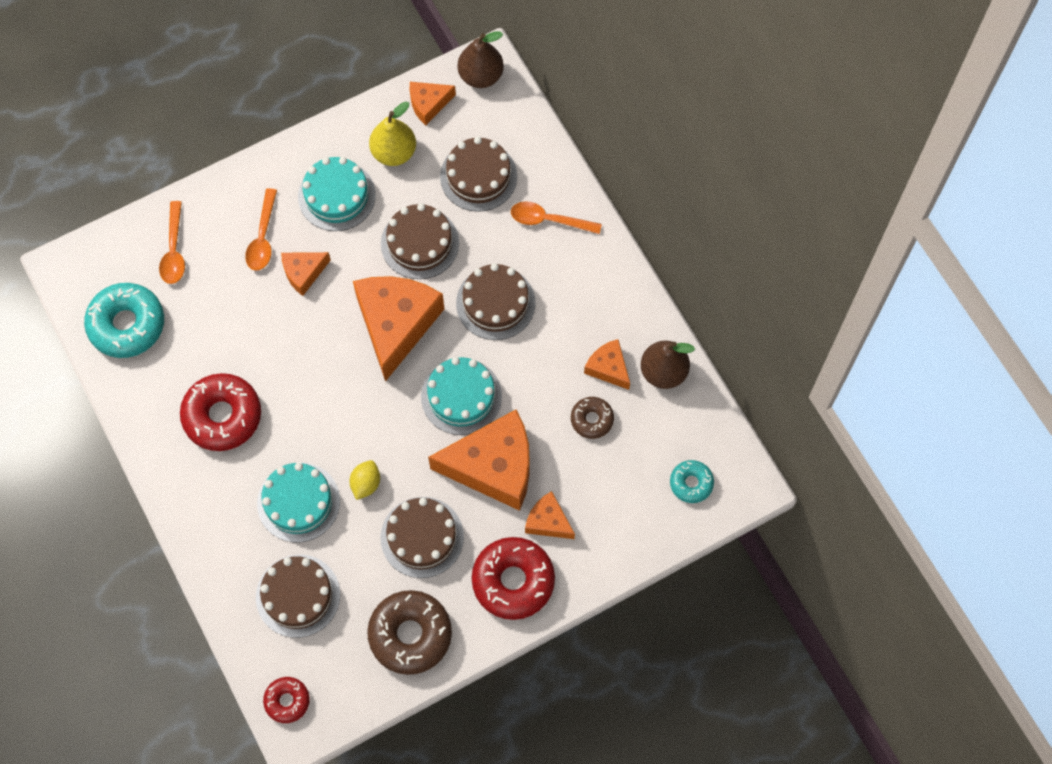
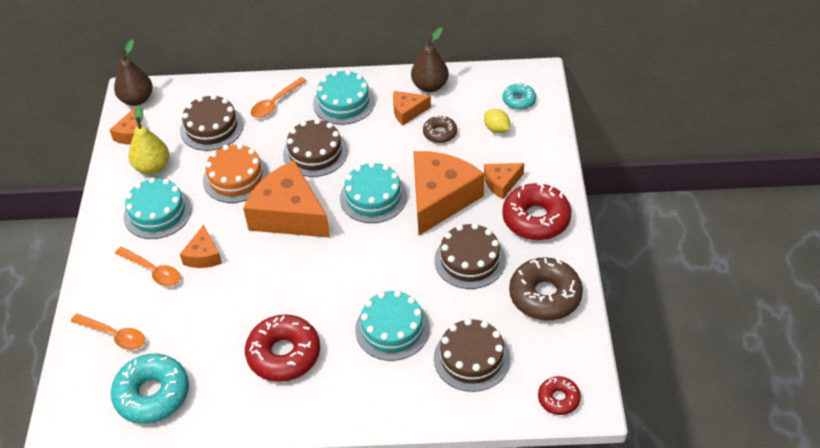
camera: 60 degrees left, 20 degrees down
(366, 484) = (405, 279): yellow lemon -> yellow lemon (496, 129)
(420, 243) = (236, 178): brown cake -> orange cake
(587, 291) = (344, 102): none -> turquoise cake

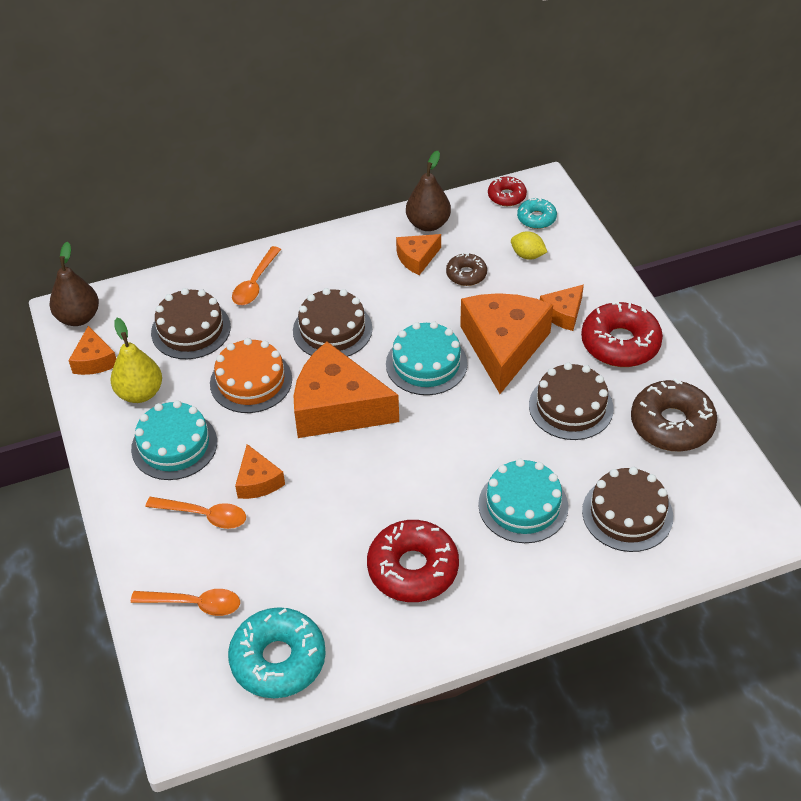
camera: 20 degrees left, 0 degrees up
(344, 102) = (337, 264): turquoise cake -> none
(558, 399) = (742, 531): red donut -> red donut (506, 196)

